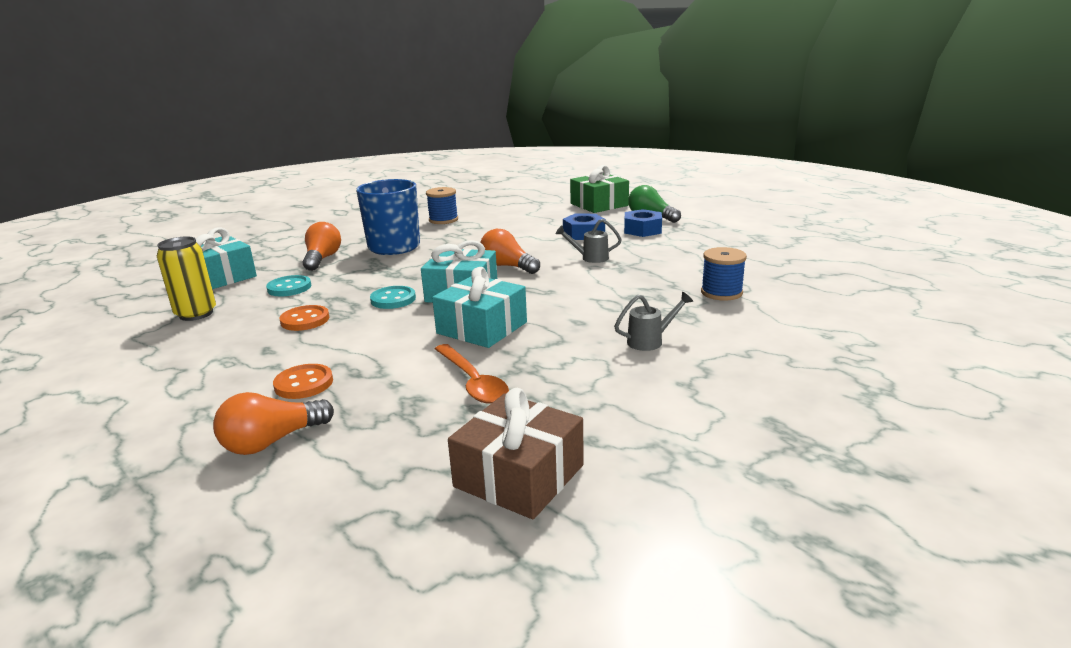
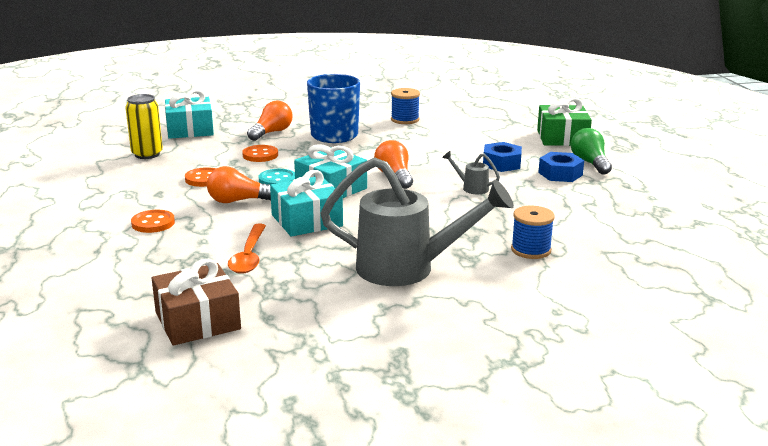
camera: 30 degrees right, 0 degrees up
(272, 441) = (98, 252): orange light bulb -> orange light bulb (238, 201)
(289, 288) = (223, 151): turquoise button -> none
(339, 282) = (260, 155): none -> orange button
(650, 341) = (409, 269): grey watering can -> grey watering can, size x2.45

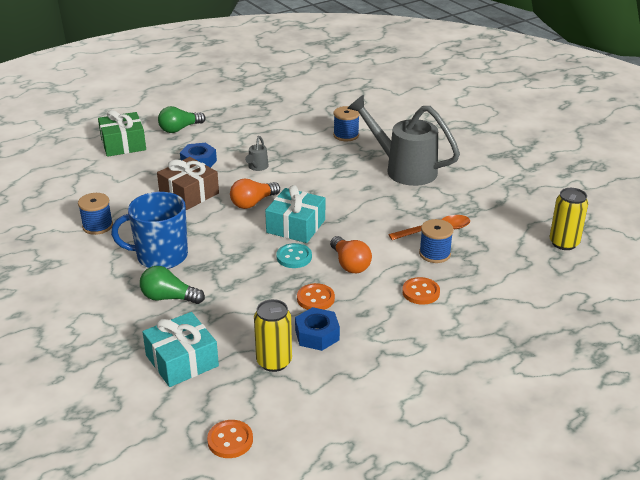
camera: 110 degrees left, 10 degrees up
(127, 334) = (564, 243): none -> yellow can
(197, 321) = (527, 223): brown gift -> brown gift (189, 194)
(205, 245) = (434, 254): none -> blue spool
(260, 155) = (238, 285): orange button -> orange button (230, 440)
(271, 132) = (169, 298): orange light bulb -> green light bulb
(306, 220) = (362, 222): turquoise gift -> none
(409, 269) = (403, 169): grey watering can -> grey watering can turned 45 degrees counterclockwise
(560, 174) = (209, 138): blue nut -> blue nut (317, 335)

